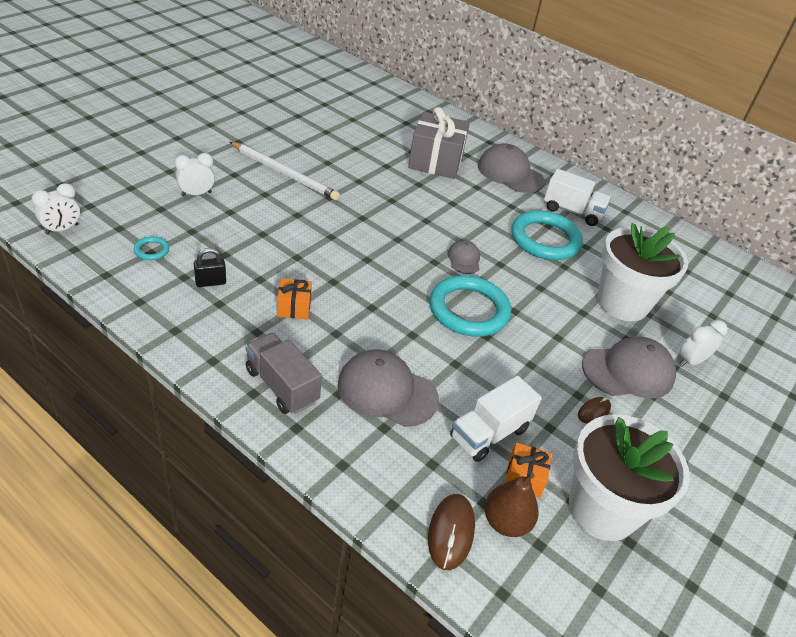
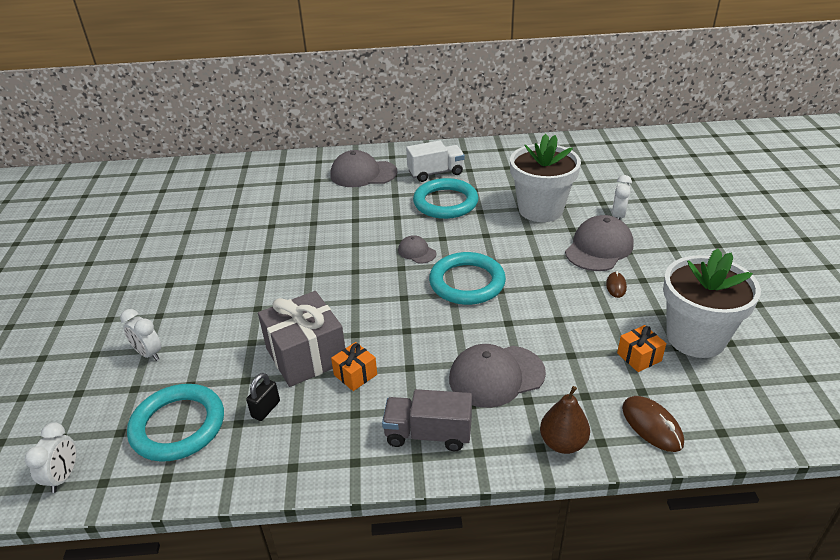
camera: 35 degrees left, 5 degrees down
(151, 250) = (178, 426): turquoise ring -> turquoise ring, size x2.40
(196, 194) = (149, 353): white clock -> white clock turned 75 degrees counterclockwise
(284, 173) = (201, 285): white pencil -> none
(435, 161) = (302, 199): grey gift -> grey gift (306, 355)
(489, 433) = (586, 348): white truck -> none
(506, 522) = (667, 391): brown pear -> brown pear (562, 443)

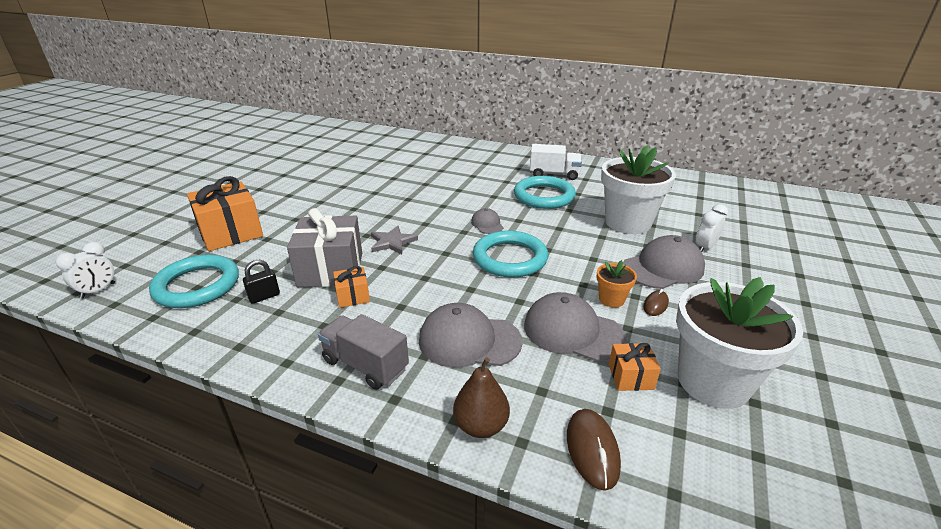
camera: 25 degrees right, 5 degrees down
(149, 353) = (230, 233): white clock -> orange gift
(340, 303) = (392, 242): none -> grey star
(363, 174) = (494, 162): grey cap -> grey cap (573, 331)
(580, 293) = (611, 299): none -> orange flower pot

